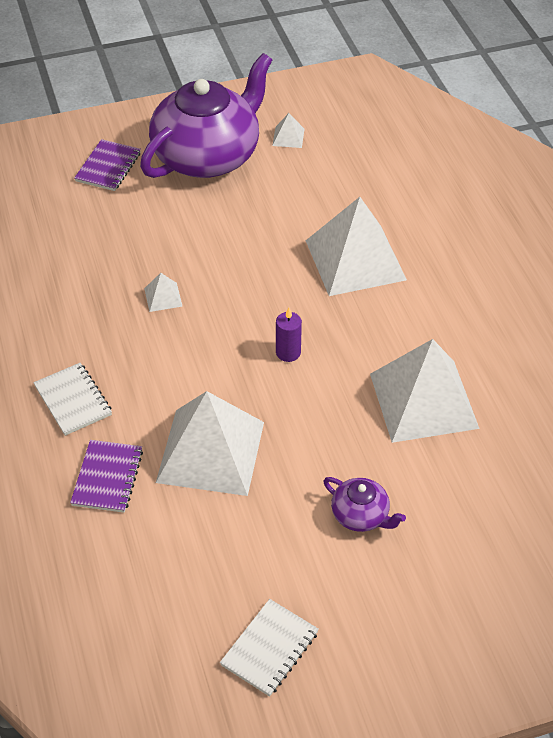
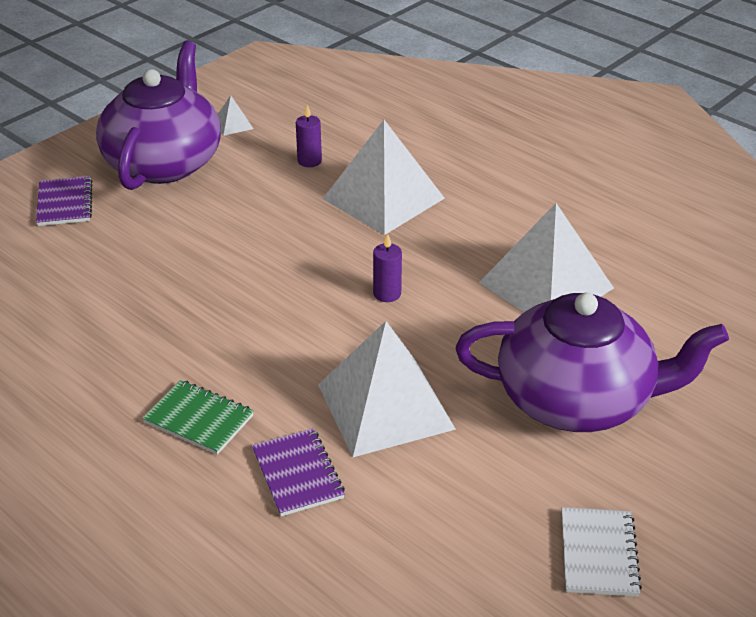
camera: 30 degrees left, 10 degrees down
(73, 400) = (199, 419): white notebook -> green notebook
(163, 297) = (219, 293): white pyramid -> none
(323, 198) = (309, 161): none -> purple candle
(361, 515) = (576, 400): purple teapot -> purple teapot, size x2.39

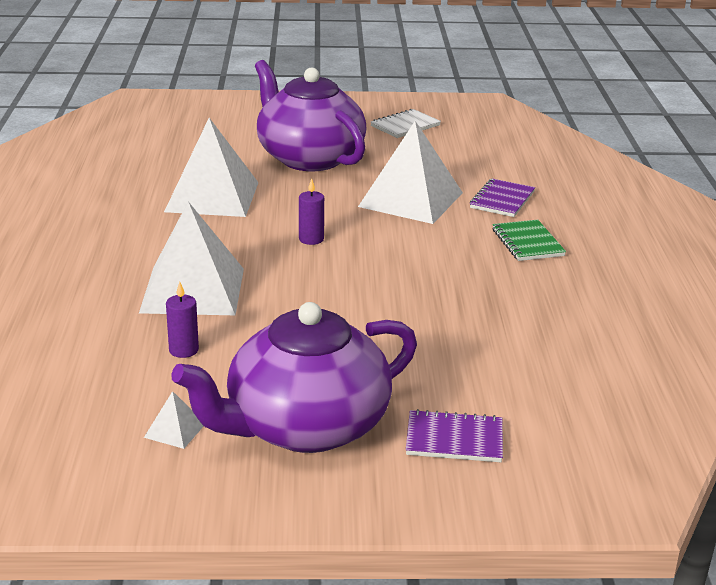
camera: 135 degrees left, 10 degrees down
(65, 203) = (454, 439): purple notebook -> purple notebook turned 60 degrees clockwise

